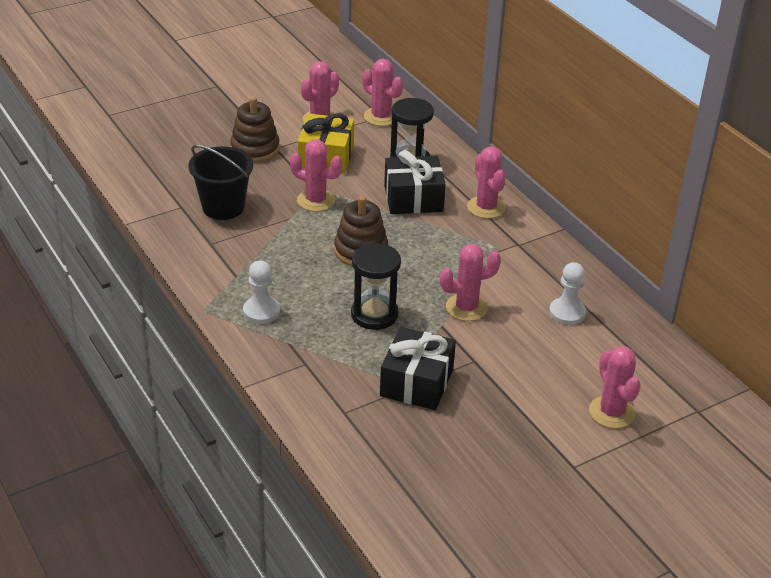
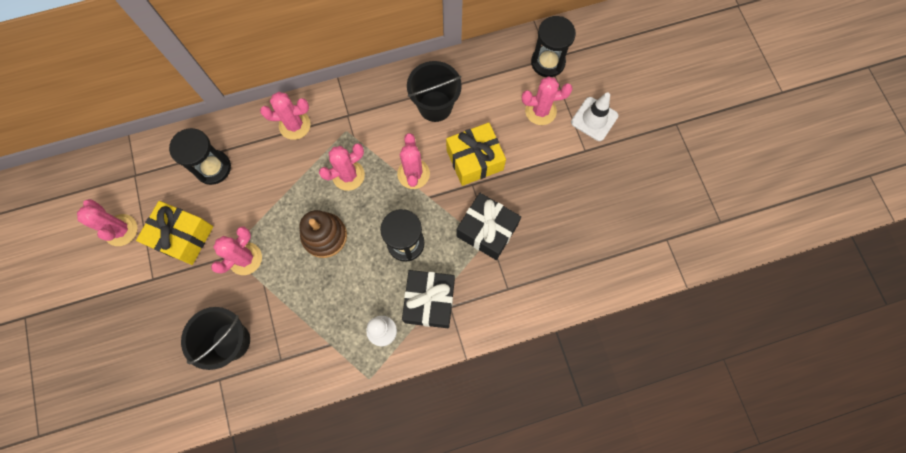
camera: 75 degrees left, 35 degrees up
(255, 149) = (149, 298): brown stacking toy -> none
(381, 117) = (135, 175): pink cactus -> pink cactus (348, 175)
(413, 198) = (266, 178): black gift -> black gift (429, 301)
(509, 358) = (474, 160): none -> yellow gift
(567, 313) = (435, 106): white pawn -> black bucket
(628, 471) = (594, 119): none -> white traffic cone
(691, 410) = (547, 62): none -> black hourglass

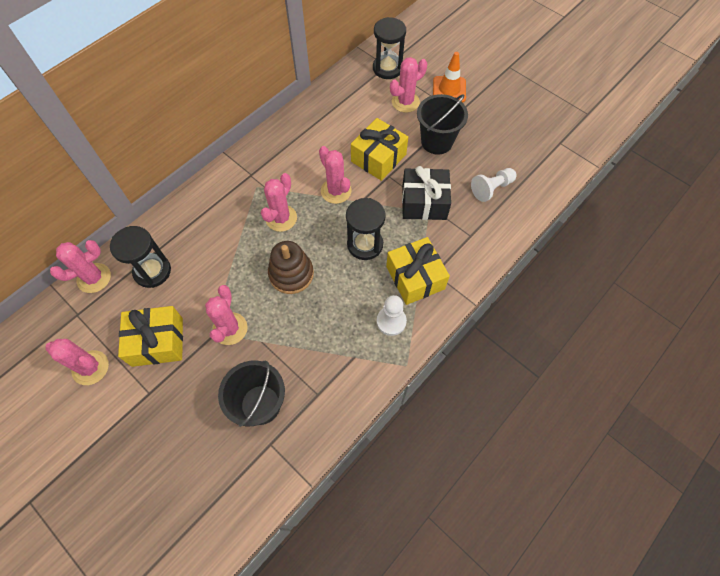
camera: 30 degrees left, 10 degrees down
(295, 125) = (208, 203): pink cactus -> pink cactus (94, 278)
(429, 301) = (415, 277): black gift -> yellow gift
(435, 106) = (320, 135): black bucket -> black bucket (436, 142)
(561, 251) = (491, 188): none -> white pawn
(594, 119) = (449, 89): white traffic cone -> orange traffic cone

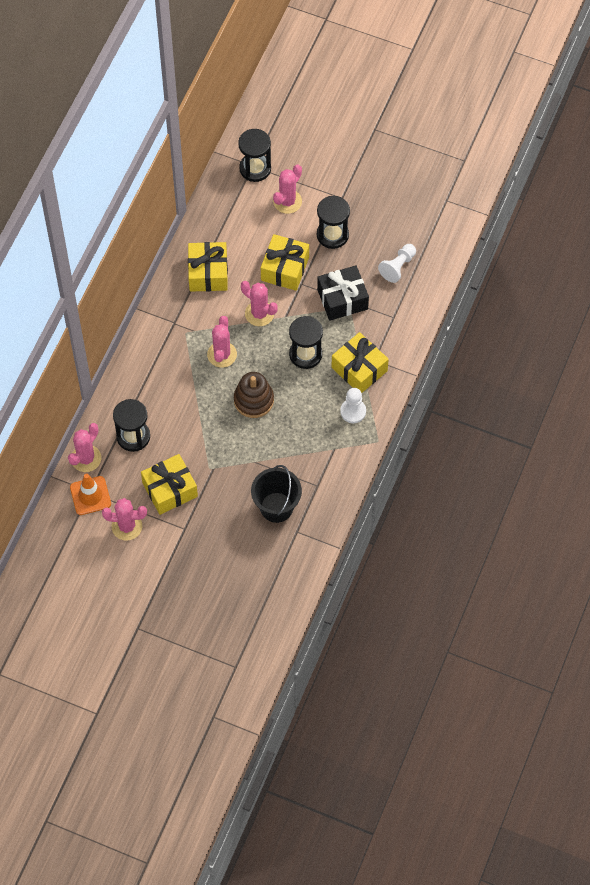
camera: 20 degrees left, 0 degrees up
(230, 329) = (224, 460): pink cactus -> none
(304, 141) = (208, 273): none -> yellow gift
(436, 142) = (332, 235): black bucket -> black hourglass
(449, 89) = (324, 174): orange traffic cone -> orange traffic cone (90, 495)

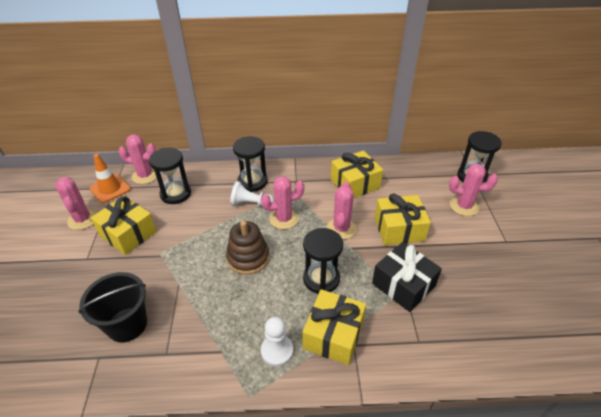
camera: 65 degrees right, 20 degrees down
(332, 235) = (463, 249): black hourglass -> black hourglass (252, 182)
(398, 267) = (480, 320): white pawn -> white pawn (251, 204)

